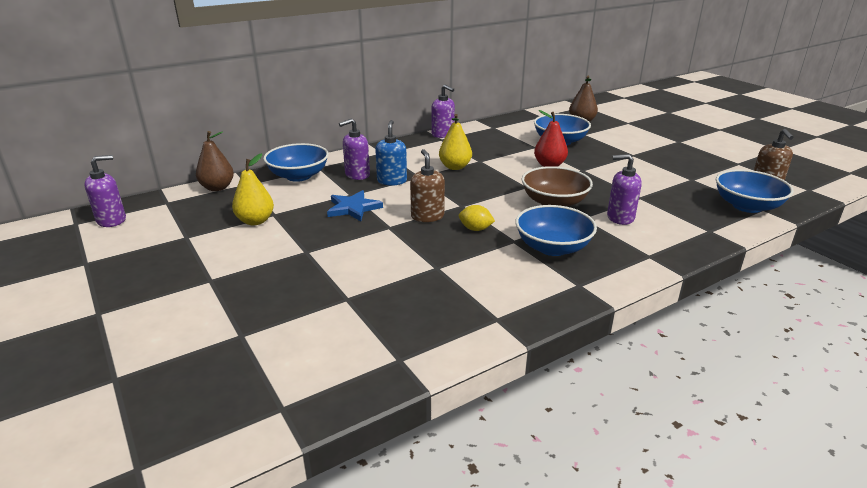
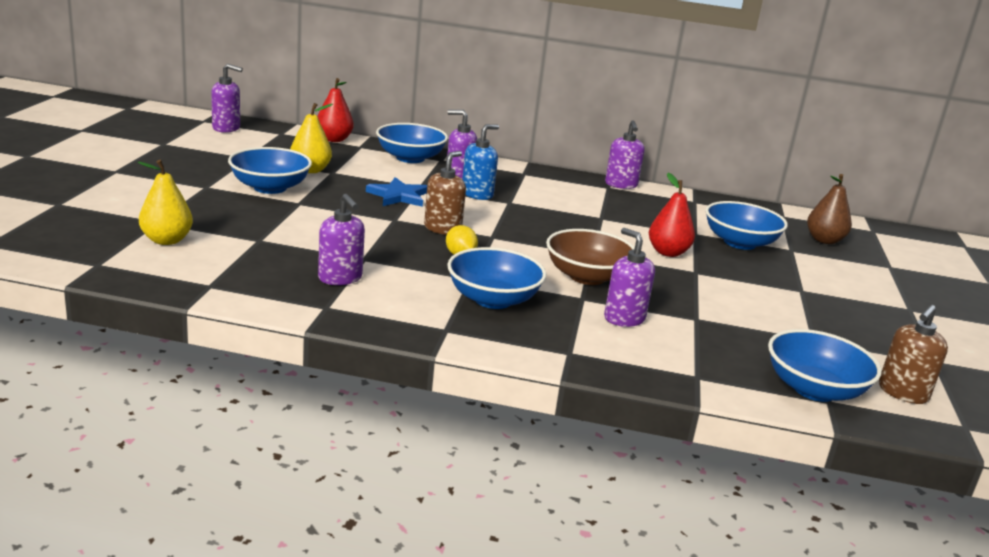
camera: 40 degrees right, 5 degrees down
(217, 188) = (334, 139): brown pear -> red pear
(259, 251) = (270, 187): none -> blue bowl
(455, 167) = (563, 211): yellow pear -> yellow pear (166, 240)
(456, 291) = (340, 278): none -> purple soap dispenser

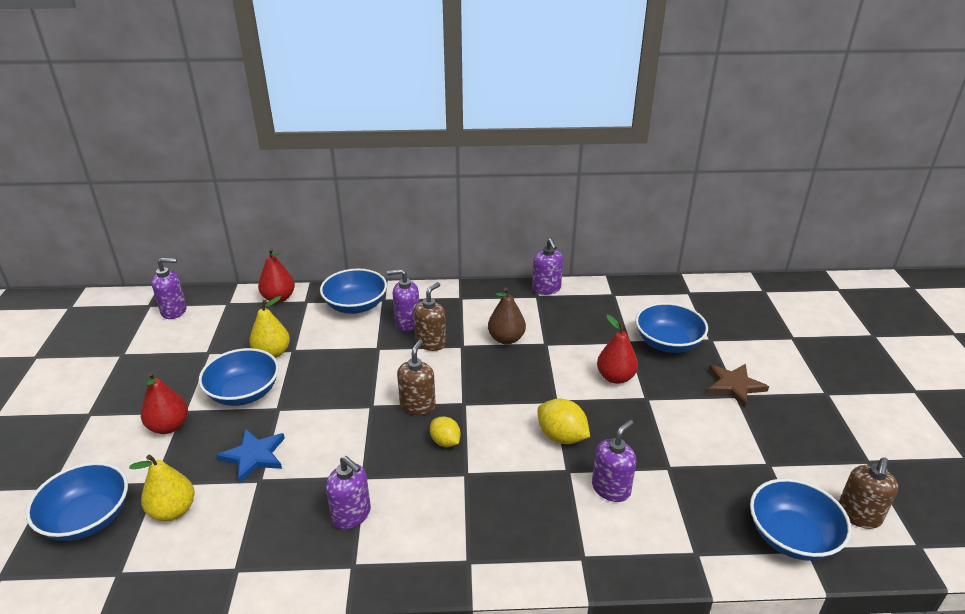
camera: 10 degrees left, 10 degrees up
(187, 192) = (169, 426): none -> red pear
(398, 196) = (363, 368): blue star -> blue star (254, 456)
(477, 194) = (431, 343): blue soap dispenser -> brown soap dispenser
(493, 299) = (494, 500): blue bowl -> blue bowl (87, 518)
(587, 276) = (561, 436): brown bowl -> yellow lemon
(624, 318) = (611, 488): purple soap dispenser -> purple soap dispenser turned 90 degrees clockwise
(802, 283) = (734, 385): none -> brown star
(824, 240) = (731, 317): brown pear -> brown pear (506, 339)

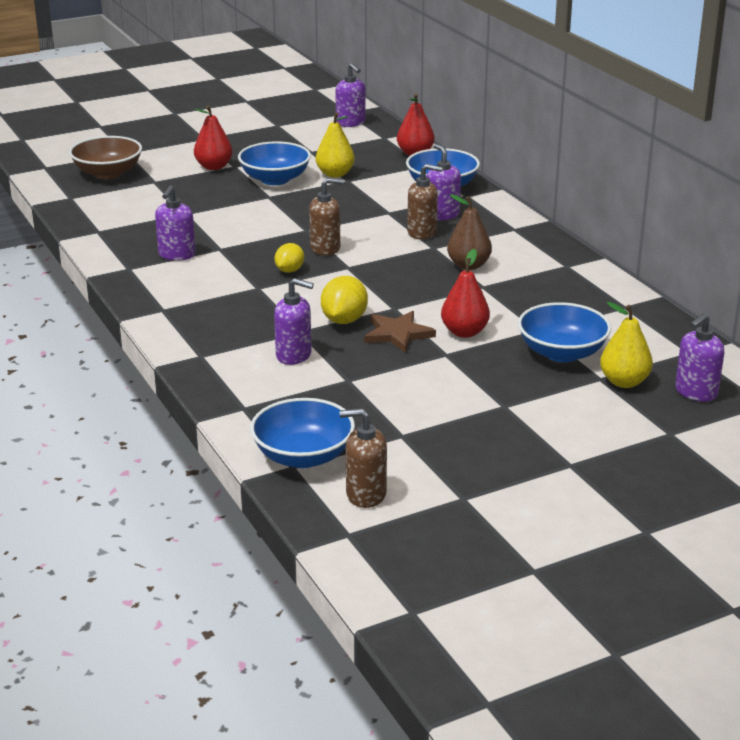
camera: 65 degrees right, 5 degrees down
(87, 518) = (108, 173): blue bowl -> brown bowl
(173, 510) = (134, 195): yellow pear -> yellow pear (624, 382)
(254, 456) = (208, 204): blue star -> none
(546, 289) = (587, 268): purple soap dispenser -> purple soap dispenser (695, 392)
(734, 385) = (522, 402): brown star -> brown star (397, 334)

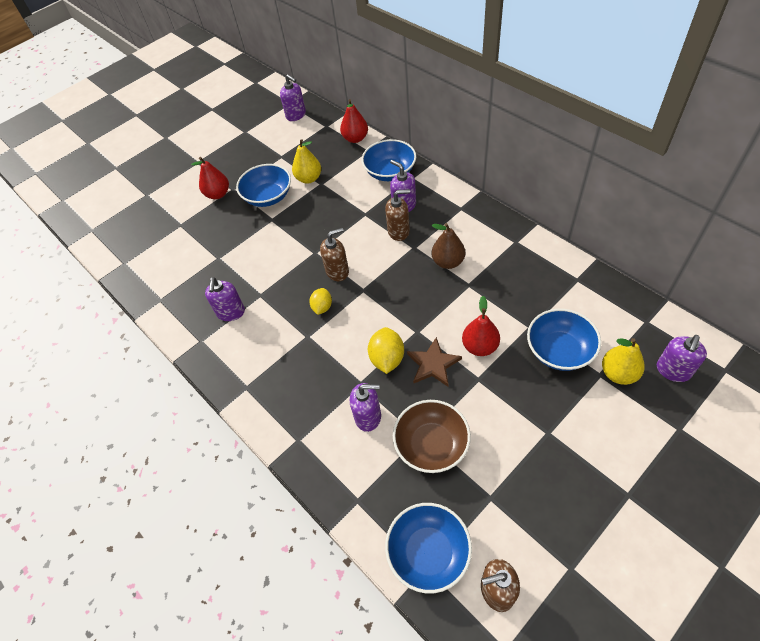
camera: 10 degrees left, 25 degrees up
(108, 173) = (142, 224): brown bowl -> brown bowl (431, 445)

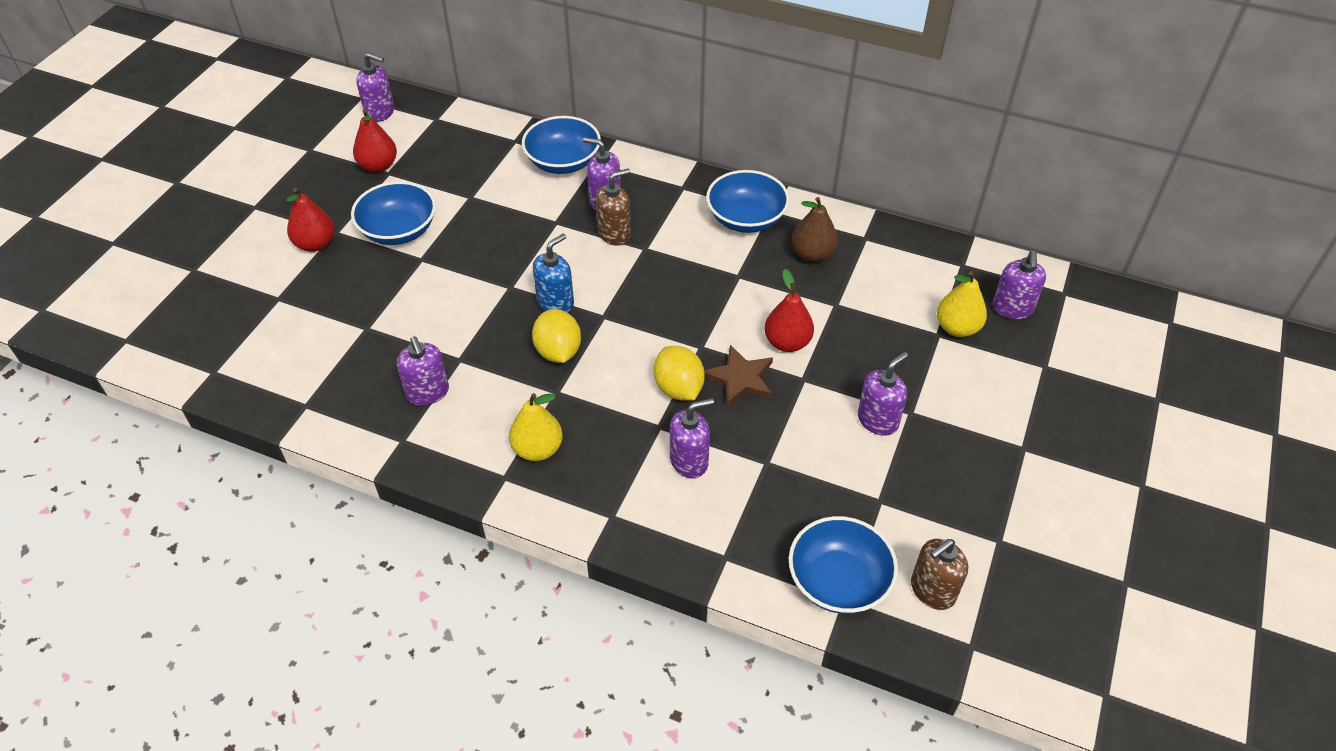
camera: 30 degrees left, 5 degrees down
(309, 178) = (448, 194): yellow pear -> yellow pear (537, 449)
(322, 307) = (558, 351): yellow lemon -> yellow lemon, size x1.52
(337, 271) = (555, 302): brown soap dispenser -> blue soap dispenser
(355, 138) = (489, 128): red pear -> red pear (378, 166)
(431, 445) = (784, 467): brown bowl -> none
(448, 262) = (698, 255): brown pear -> brown pear (812, 254)
(519, 431) = (878, 420): none -> purple soap dispenser
(559, 350) = (881, 321): blue bowl -> blue bowl (746, 219)

